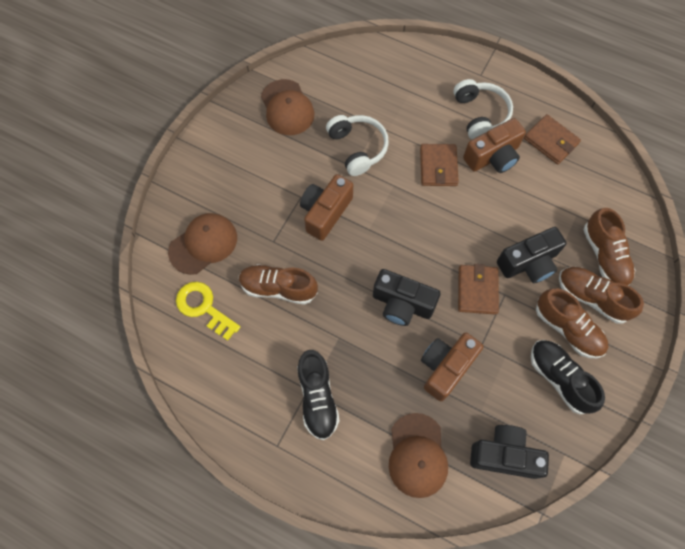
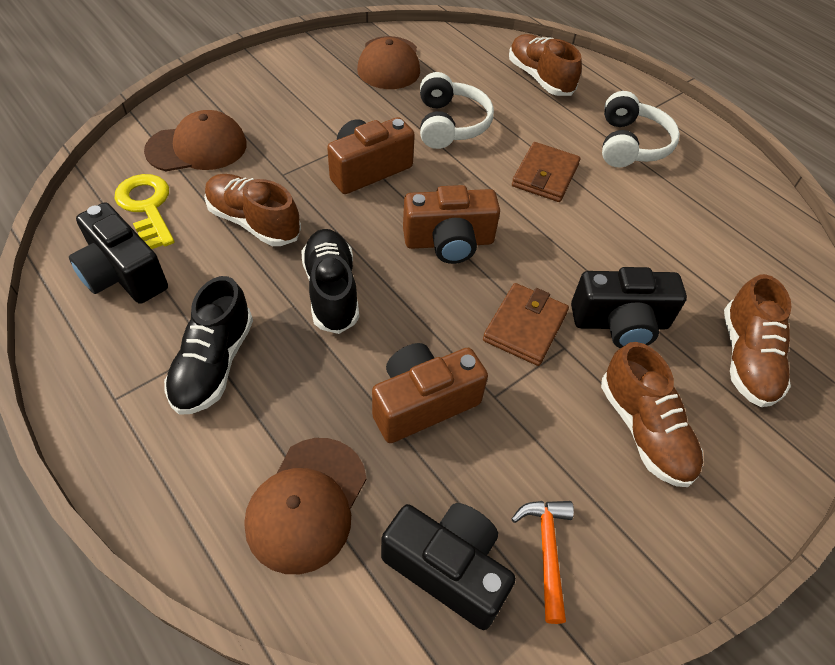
camera: 20 degrees right, 15 degrees down
(402, 304) = (406, 301): black camera -> black camera (123, 274)
(493, 157) = (626, 190): brown camera -> brown camera (449, 242)
(547, 422) = (547, 551): none -> orange hammer
(550, 141) = (718, 201): brown wallet -> none
(559, 378) = (598, 494): black shoe -> black shoe (331, 291)
(591, 297) = (703, 404): brown shoe -> brown shoe (539, 78)

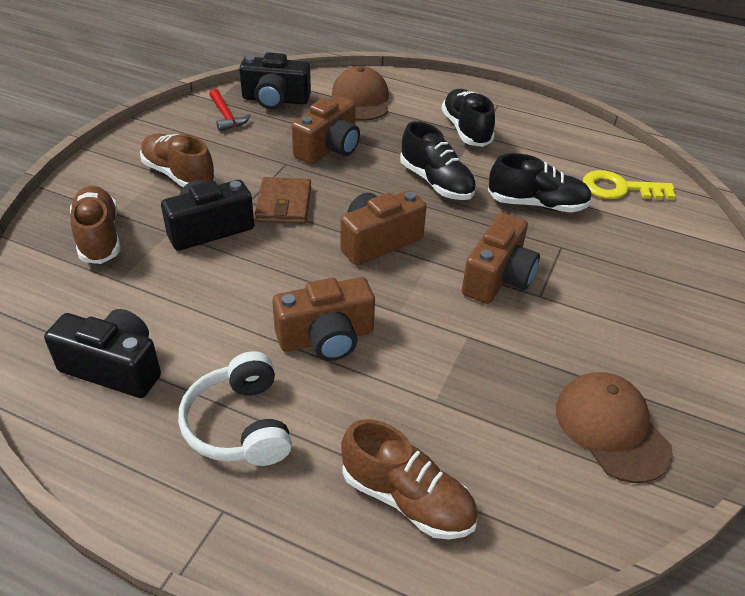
camera: 155 degrees right, 10 degrees down
(123, 274) = (574, 150): black camera -> black camera (114, 367)
(147, 207) = (620, 188): yellow key -> yellow key turned 150 degrees clockwise
(197, 147) = (654, 243): brown cap -> none
(253, 222) = (537, 204): brown shoe -> black shoe
(450, 124) = (465, 363): white headphones -> none
(545, 175) = (326, 338): brown wallet -> brown camera
(547, 551) = (226, 116): orange hammer -> red hammer

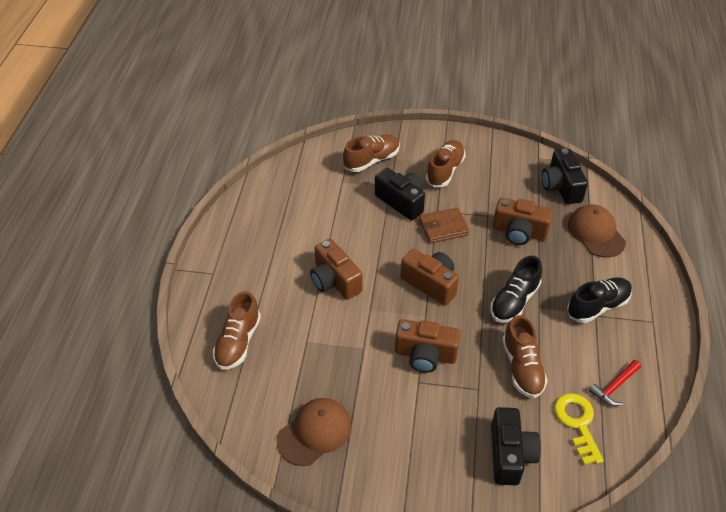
camera: 75 degrees right, 5 degrees up
(114, 367) = (281, 204): black camera -> black camera (510, 455)
(226, 116) = (522, 169): red hammer -> red hammer (614, 386)
(240, 425) = (262, 263): white headphones -> none
(361, 100) = (596, 233): brown cap -> brown cap turned 90 degrees counterclockwise
(537, 204) = (522, 367): black shoe -> brown shoe

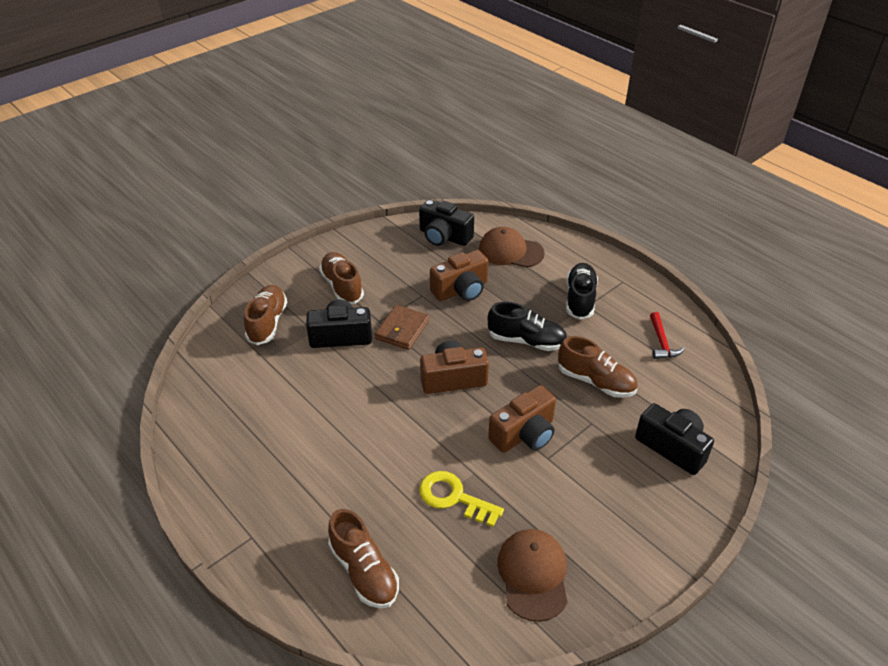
camera: 50 degrees left, 5 degrees down
(334, 281) = (375, 443): brown camera -> none
(514, 301) = (526, 341): black shoe -> black shoe turned 60 degrees counterclockwise
(577, 423) = (677, 386): yellow key -> yellow key (454, 497)

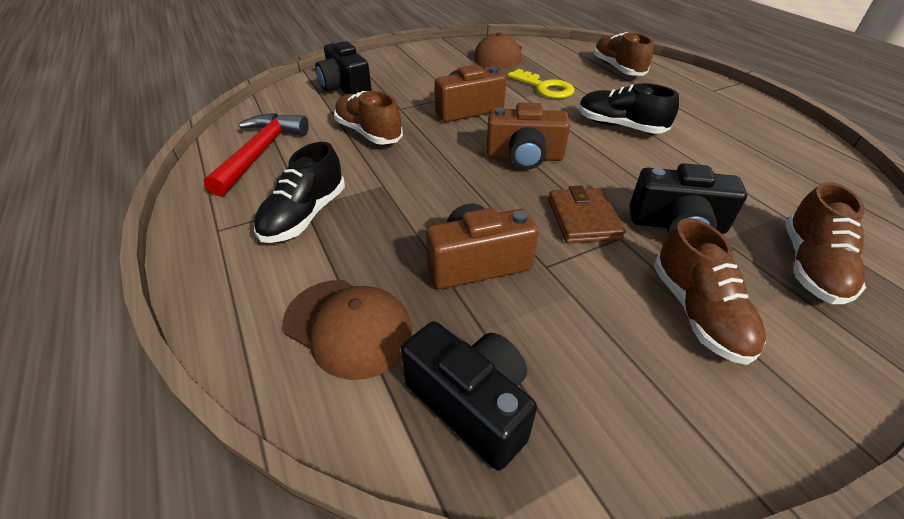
camera: 165 degrees left, 0 degrees up
(402, 330) = (583, 219): brown wallet -> brown wallet turned 45 degrees counterclockwise
(526, 341) = (417, 179): black shoe -> black shoe (620, 126)
(661, 342) = (260, 153): red hammer -> red hammer, size x1.73

